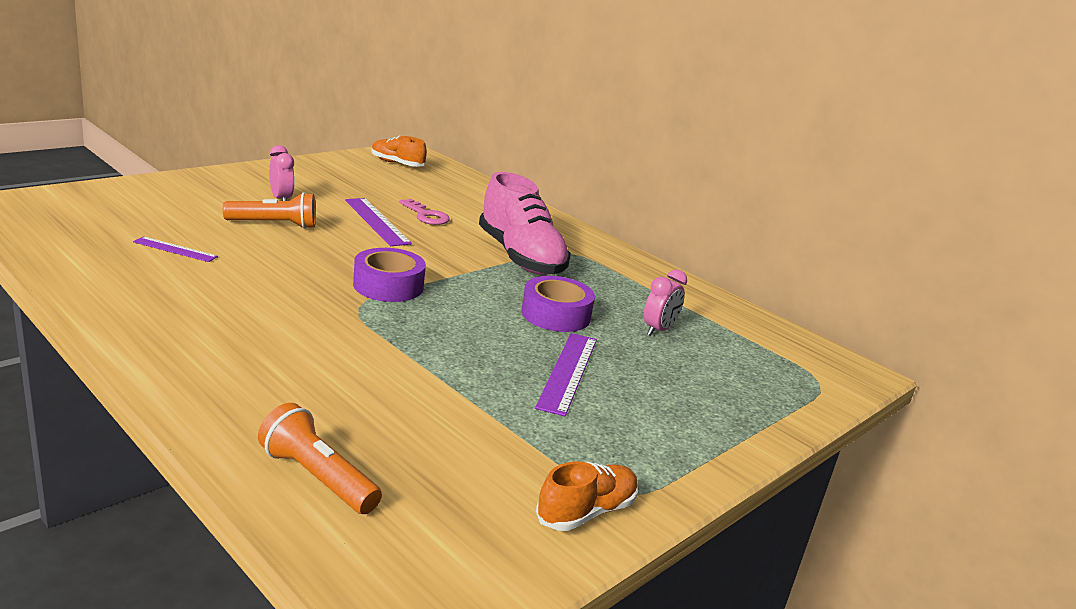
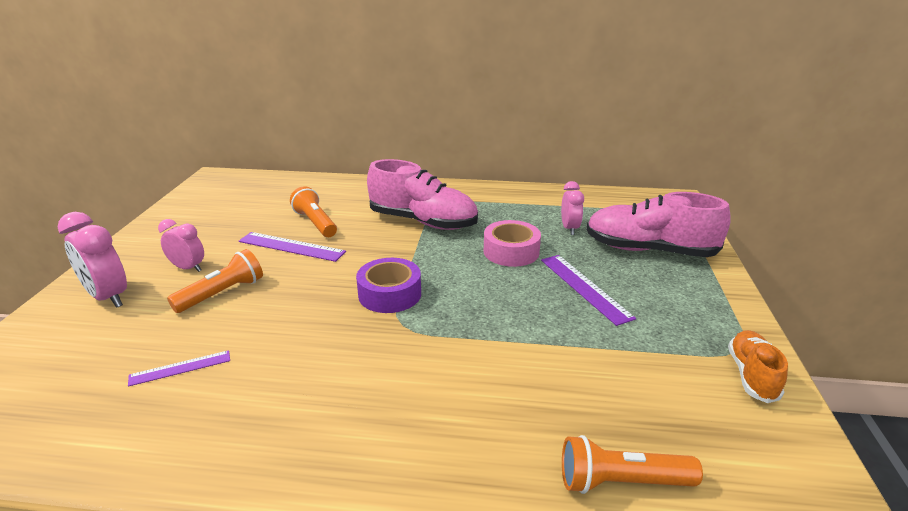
camera: 35 degrees left, 5 degrees up
(205, 191) = (108, 297): none -> pink clock
(397, 164) = (222, 191): orange shoe -> none
(426, 216) = (315, 223): pink key -> orange flashlight
(556, 315) = (511, 251): purple tape -> pink tape
(709, 387) = (649, 250): none -> pink shoe

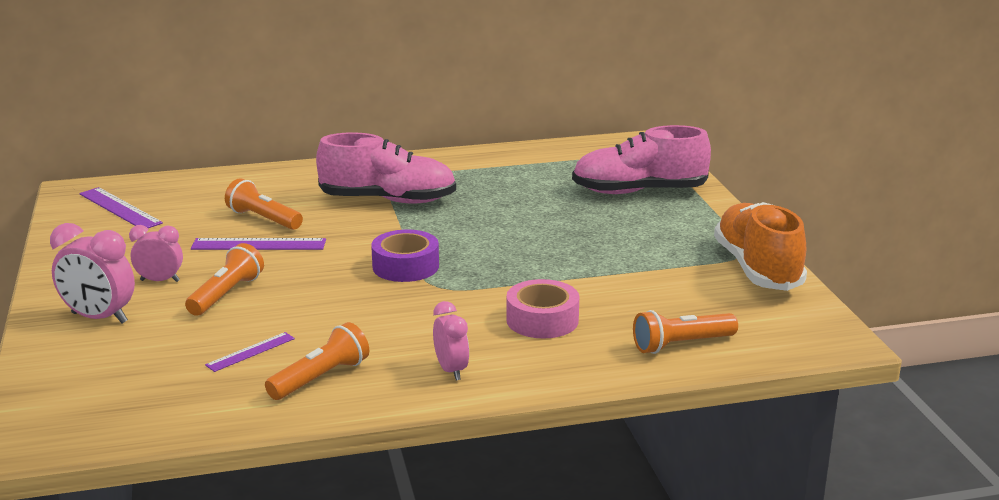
camera: 20 degrees left, 5 degrees down
(207, 423) = (320, 378): none -> orange flashlight
(511, 251) = (503, 213): pink tape -> pink tape (542, 320)
(569, 228) = (550, 184): pink clock -> pink clock (451, 370)
(584, 287) = (592, 231): purple ruler -> purple ruler (119, 208)
(751, 375) = (757, 268): orange shoe -> orange shoe, size x1.86

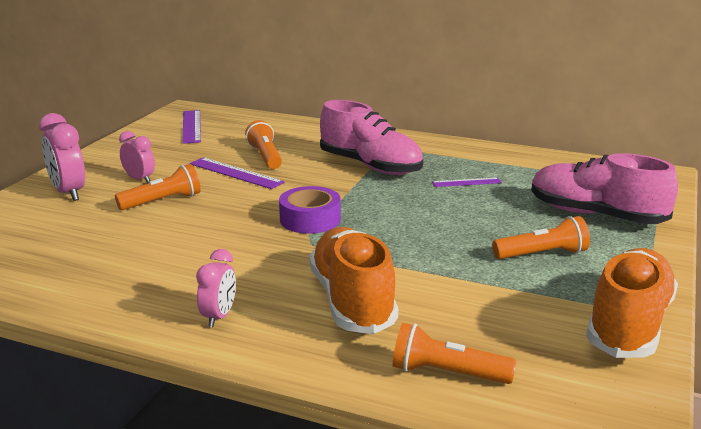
camera: 35 degrees right, 0 degrees up
(250, 352) = (112, 248): purple ruler -> purple ruler (466, 182)
(320, 378) = (123, 285): orange flashlight -> orange flashlight (542, 254)
(542, 320) = (352, 301): pink tape -> orange shoe

